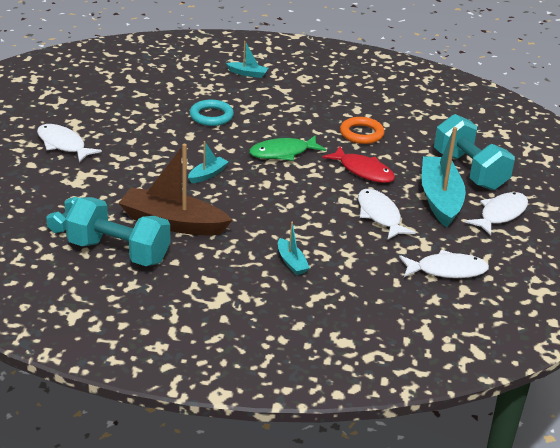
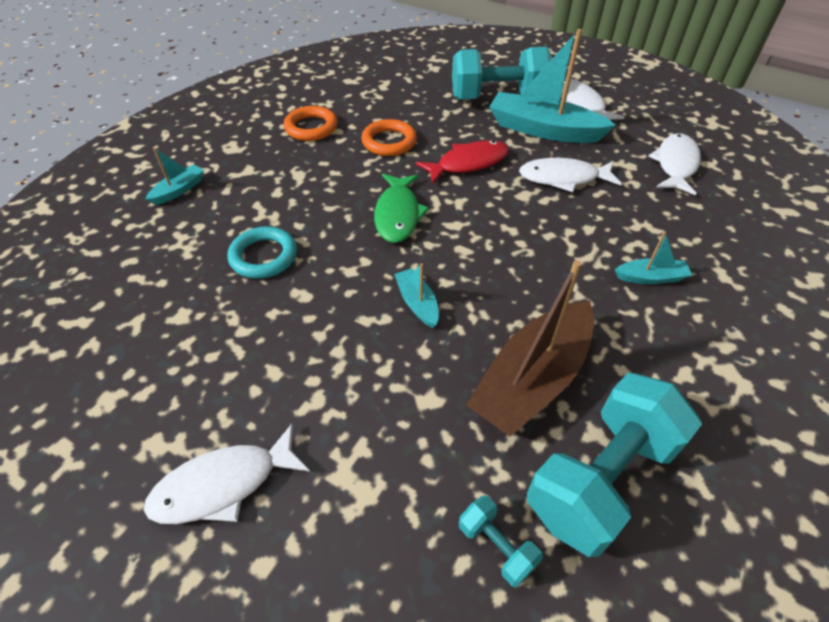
camera: 65 degrees left, 15 degrees up
(351, 100) = (311, 127): none -> orange ring

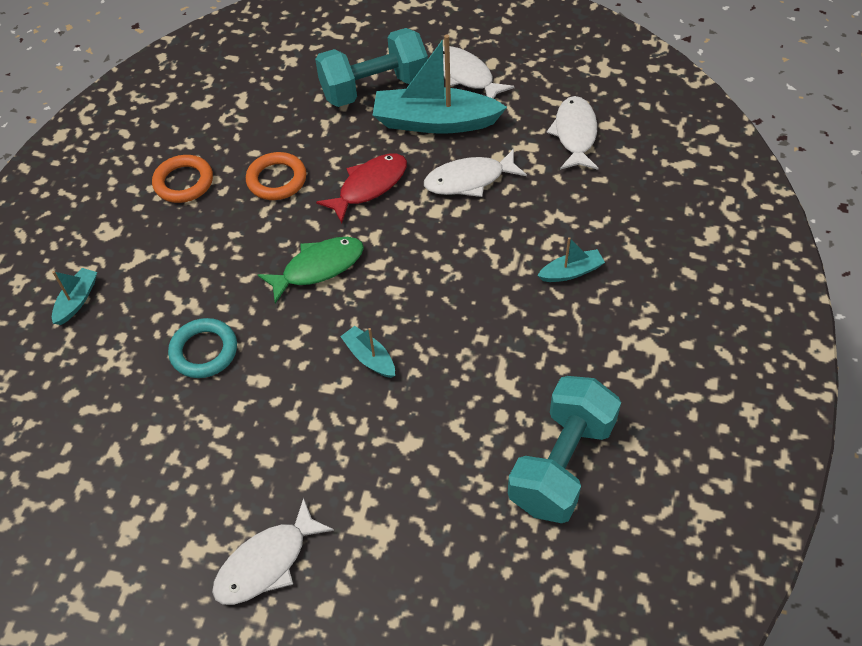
camera: 15 degrees left, 5 degrees up
(398, 214) = (318, 268): green fish -> green fish turned 105 degrees counterclockwise
(496, 546) = (495, 539): turquoise dumbbell -> none
(532, 379) = (490, 400): brown boat -> none

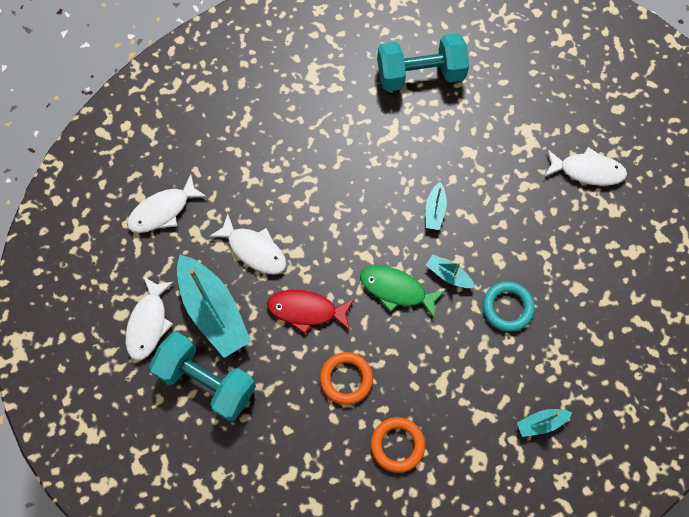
camera: 130 degrees left, 15 degrees up
(571, 272) = (288, 143): turquoise boat -> turquoise boat (448, 275)

